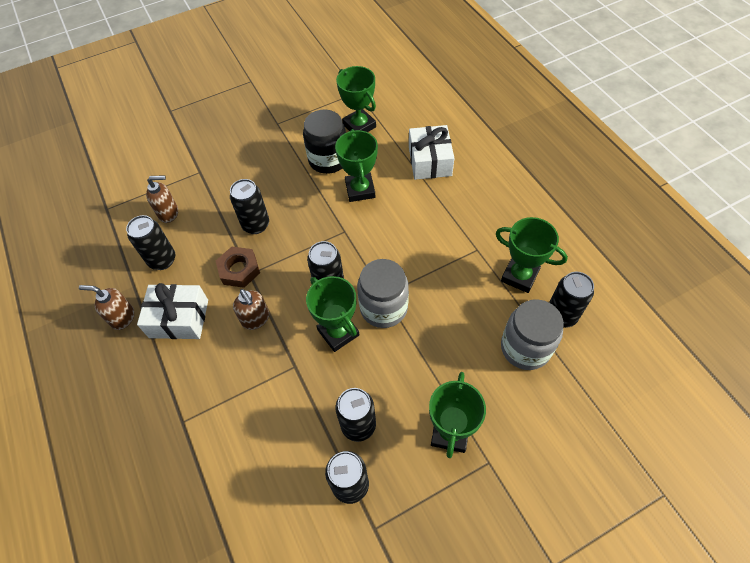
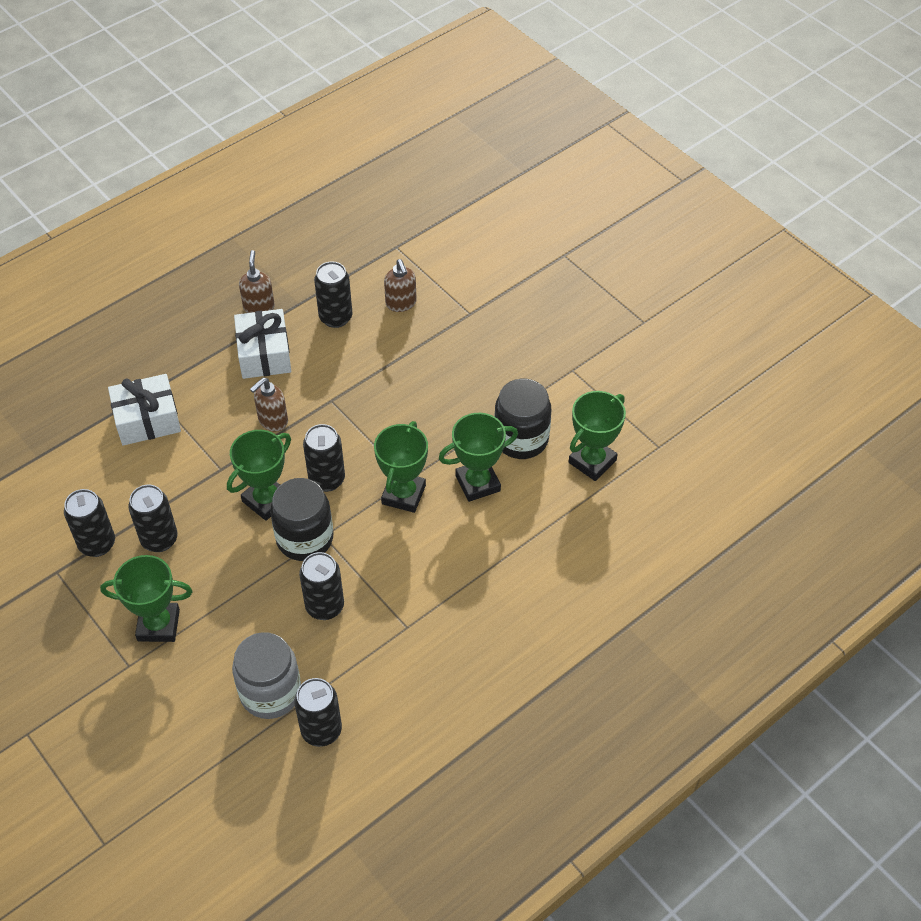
camera: 75 degrees right, 5 degrees down
(239, 270) = (334, 389): brown nut -> none
(256, 225) = (400, 389): black can -> black can (325, 606)
(383, 308) = (305, 538): grey jar -> black jar
(430, 161) = (547, 554): white gift -> white gift (147, 420)
(519, 276) = (373, 679): green trophy -> green trophy (403, 494)

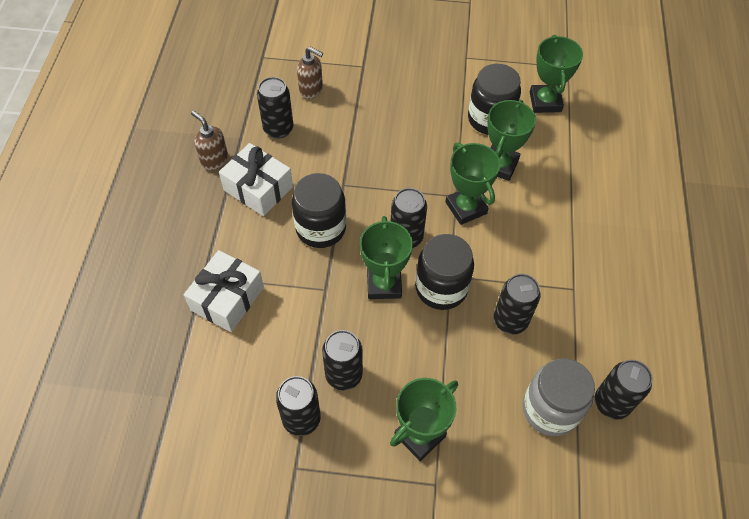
camera: 45 degrees left, 5 degrees up
(272, 421) = (321, 228): brown soap dispenser -> black jar

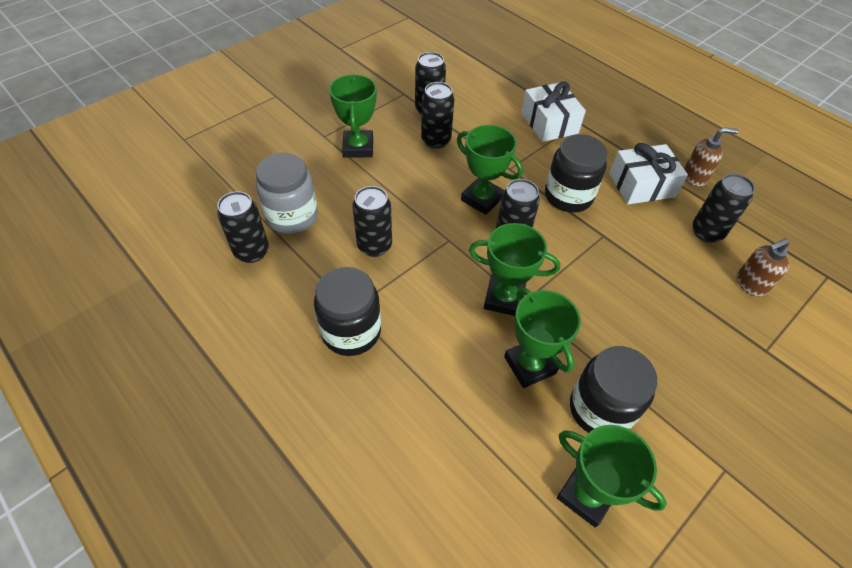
camera: 130 degrees right, 5 degrees down
(441, 288) = (445, 227): black jar -> black jar (351, 331)

